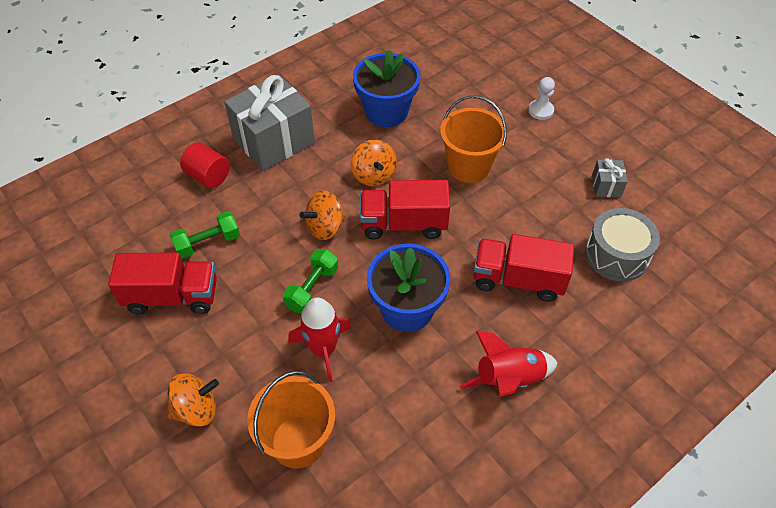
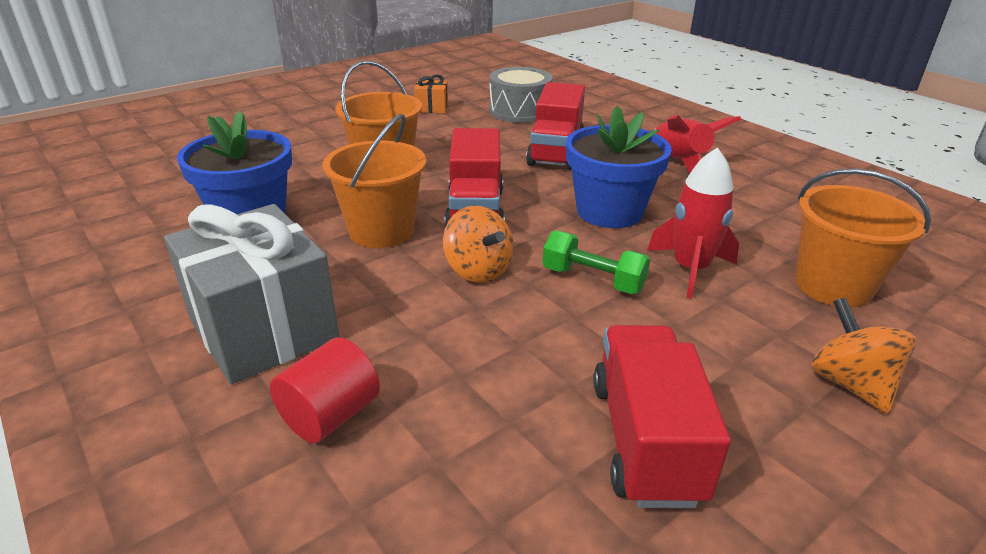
camera: 90 degrees left, 20 degrees down
(208, 243) = (511, 400): green dumbbell -> none
(373, 175) = (381, 231): orange spinning top -> orange bucket
(540, 110) = (307, 127): white pawn -> none
(606, 186) = (432, 108): grey gift -> orange gift

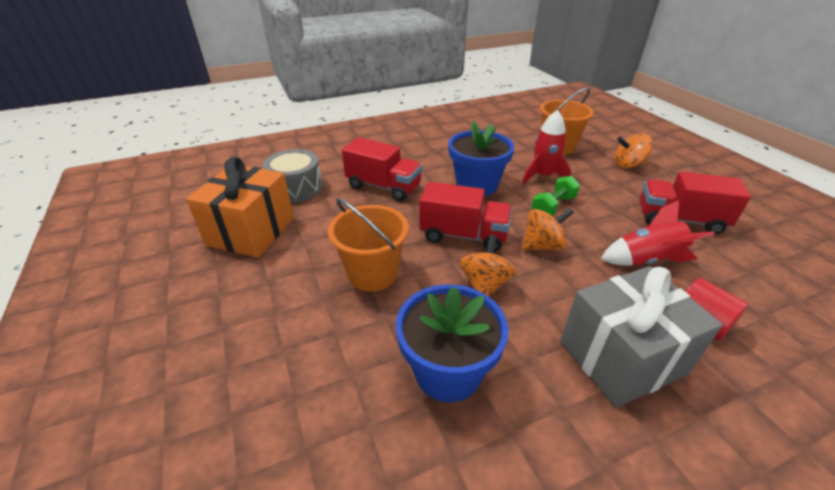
camera: 75 degrees left, 5 degrees up
(381, 231) = (484, 284): orange bucket -> orange spinning top
(432, 108) = (251, 231): orange gift -> orange gift, size x2.28
(679, 163) = (420, 149): red rocket -> red rocket (646, 260)

